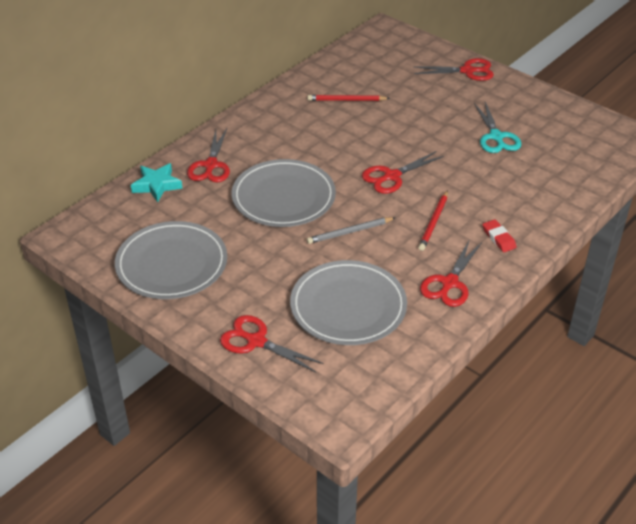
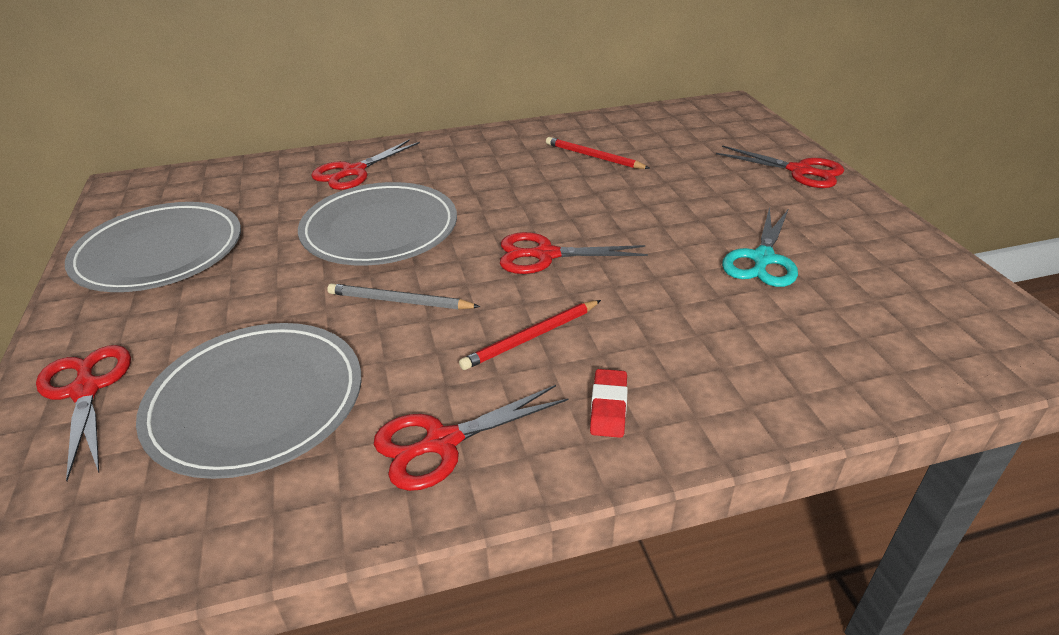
camera: 35 degrees right, 5 degrees down
(157, 185) = (274, 172): turquoise star -> none

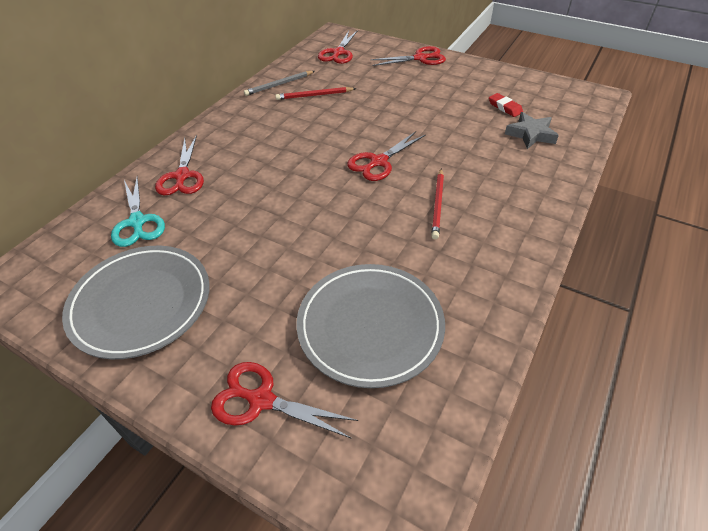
camera: 45 degrees left, 10 degrees up
(380, 230) = (267, 200): grey plate -> none
(399, 301) = (349, 229): grey pencil -> grey pencil (279, 85)
(442, 442) = (479, 274): red scissors -> red scissors (338, 53)
(608, 407) = (512, 212): red eraser -> red eraser (505, 107)
(762, 259) = (468, 111): turquoise scissors -> turquoise scissors (137, 222)
(811, 334) = (531, 134): none -> grey star

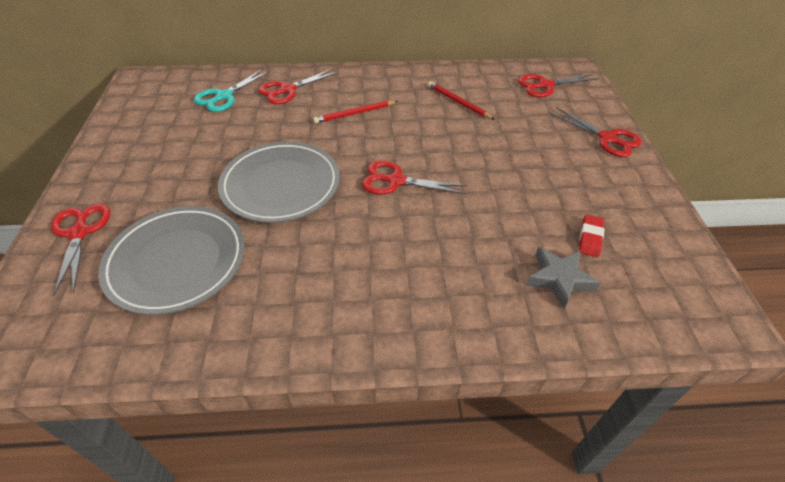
camera: 55 degrees right, 0 degrees up
(141, 303) = (147, 136): grey plate -> grey plate (281, 185)
(279, 85) = (452, 78): grey pencil -> none
(438, 205) = (364, 245): red pencil -> red pencil (355, 114)

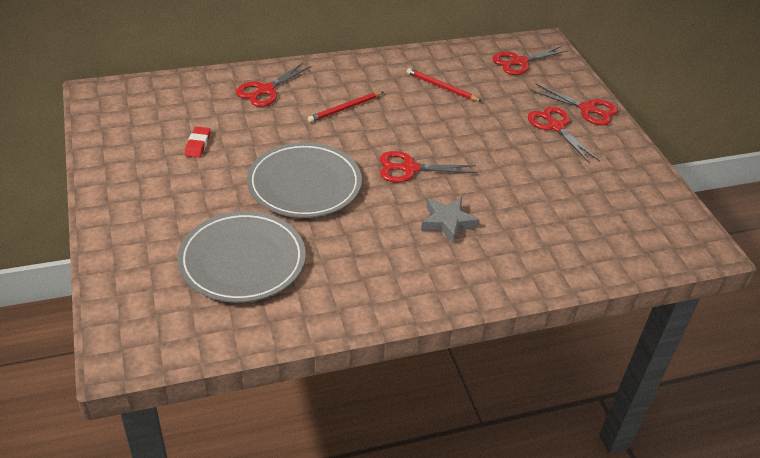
camera: 15 degrees left, 5 degrees down
(79, 233) = (135, 248): red scissors -> red scissors (555, 126)
(224, 96) = (202, 103): turquoise scissors -> none
(559, 279) = (572, 232): grey star -> grey star (447, 222)
(590, 238) = (590, 197): red eraser -> red eraser (198, 144)

